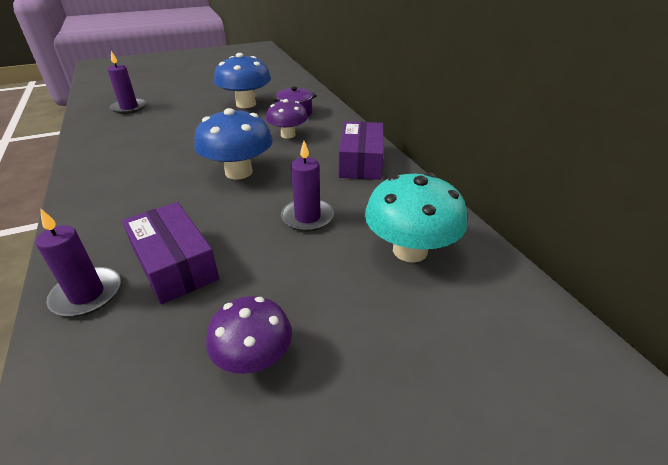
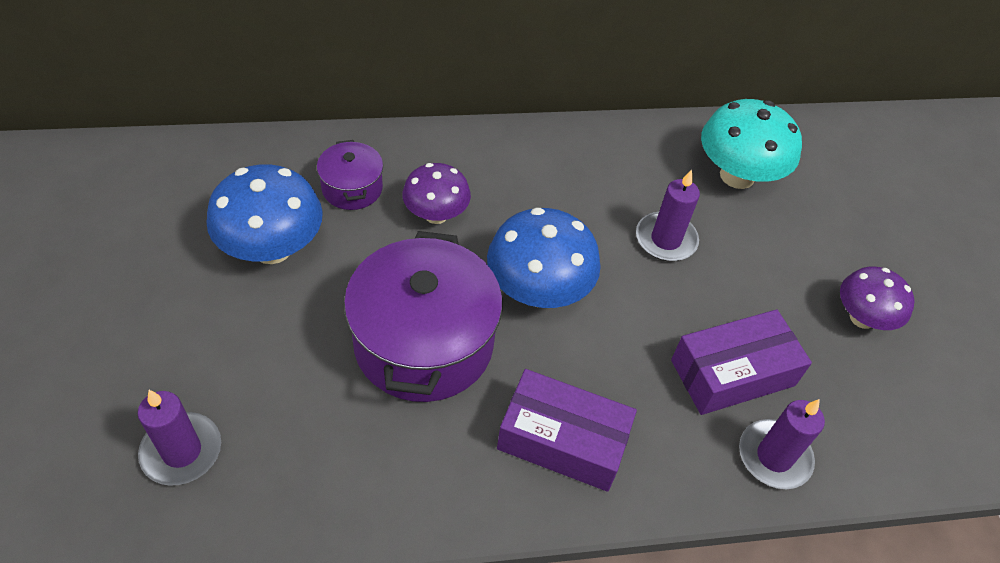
camera: 80 degrees left, 15 degrees up
(192, 145) = (423, 343): none -> purple pot
(361, 162) = (550, 158): purple box -> purple box (562, 440)

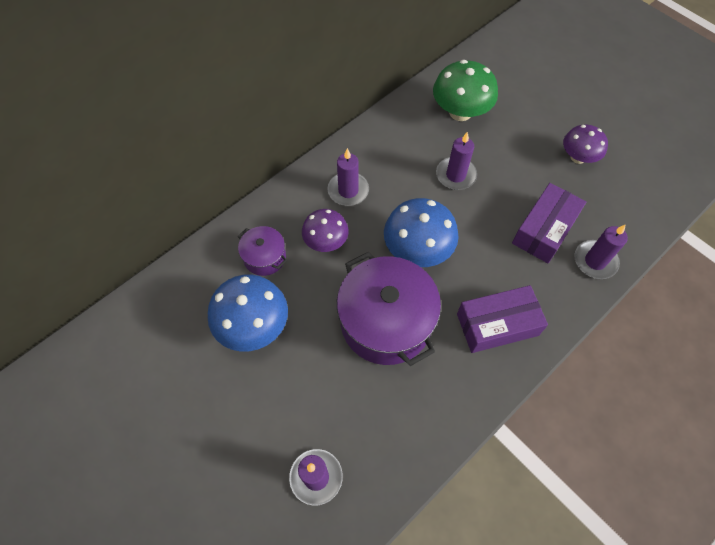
camera: 30 degrees left, 10 degrees up
(513, 178) = (348, 190): none -> purple candle
(737, 175) = (460, 112): turquoise mushroom -> green mushroom

